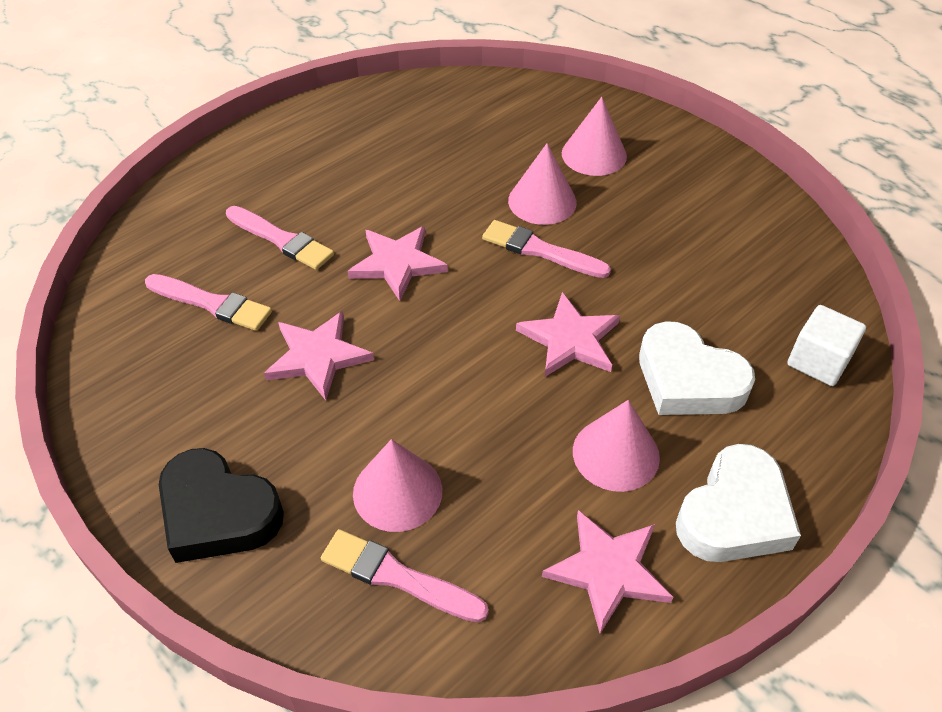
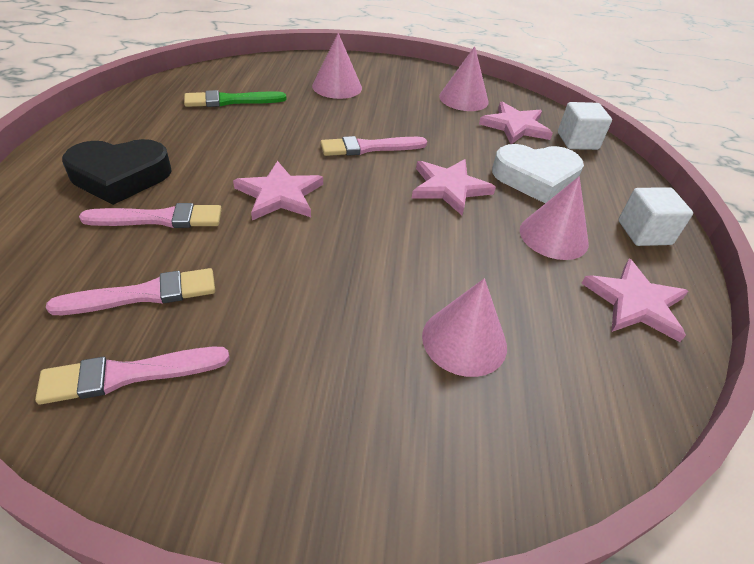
camera: 45 degrees left, 5 degrees down
(218, 513) = (347, 457): black heart -> black heart (120, 176)
(317, 356) = (291, 284): pink star -> pink star (515, 126)
(397, 577) = (537, 398): pink brush -> pink brush (128, 375)
(461, 131) = (231, 101): none -> green brush
(542, 201) = (336, 121): pink cone -> pink cone (463, 99)
(734, 514) = (644, 233): white heart -> white cube

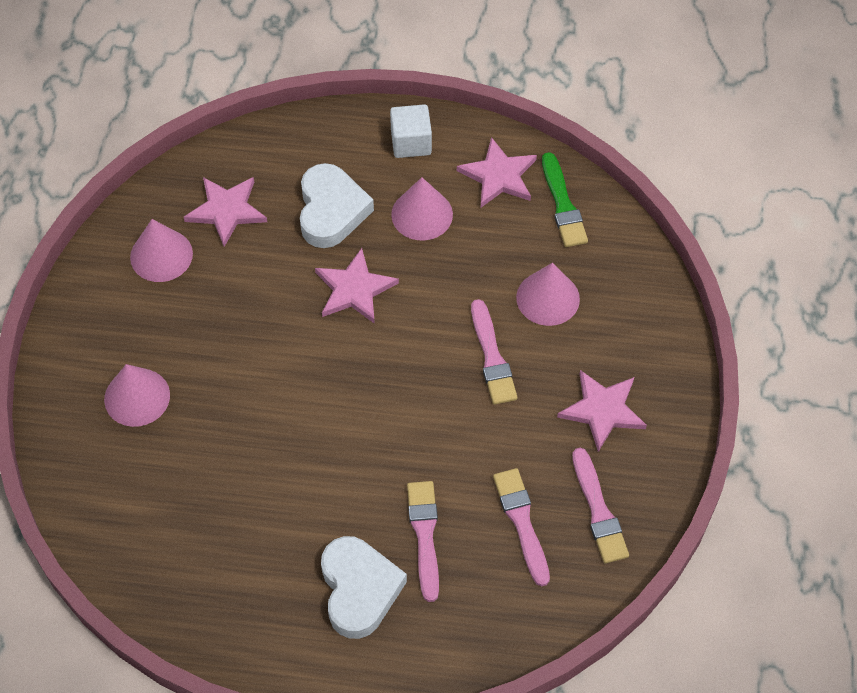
camera: 85 degrees left, 15 degrees up
(120, 176) = (359, 589): black heart -> white heart
(231, 101) = (184, 514): green brush -> green brush (563, 205)
(280, 194) = (378, 438): pink star -> pink star (602, 410)
(369, 147) = (284, 360): pink brush -> pink brush (492, 357)
(577, 141) = (255, 156): white cube -> none

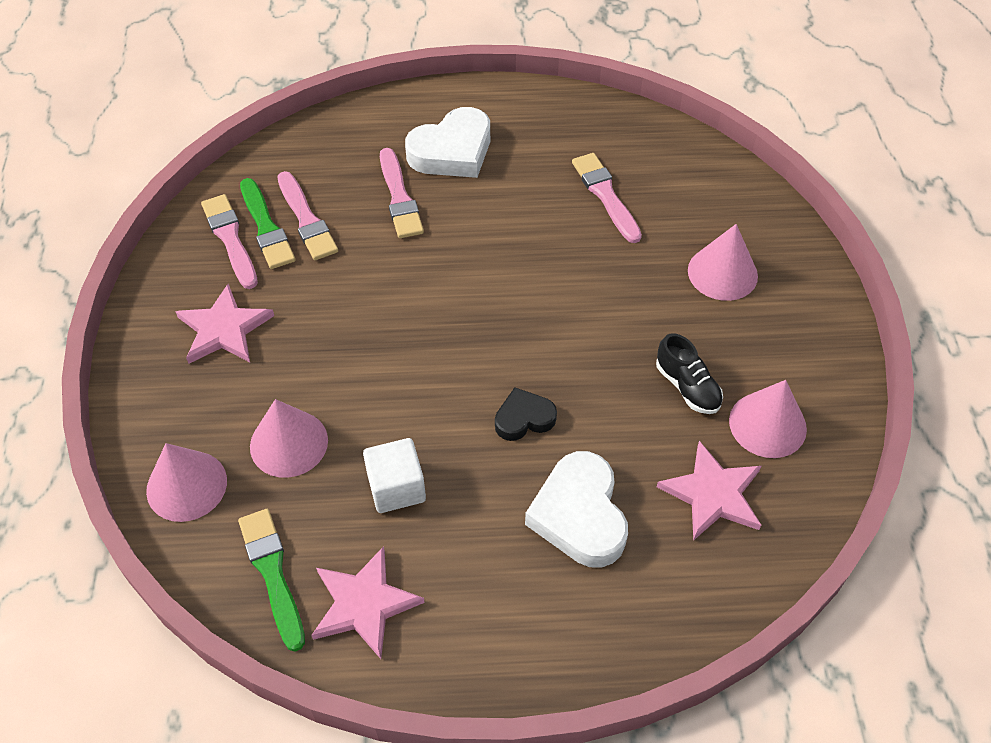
camera: 170 degrees right, 5 degrees down
(212, 295) = (687, 387): none -> black shoe
(354, 289) = (524, 418): pink star -> black heart
(359, 589) = (452, 151): white heart -> white heart turned 105 degrees counterclockwise
(411, 142) = (496, 638): white cube -> white cube (396, 487)
(422, 214) = (460, 529): pink cone -> pink cone (186, 485)
(492, 357) = (350, 366): pink brush -> pink brush (605, 195)
(562, 519) = (266, 227): none -> green brush

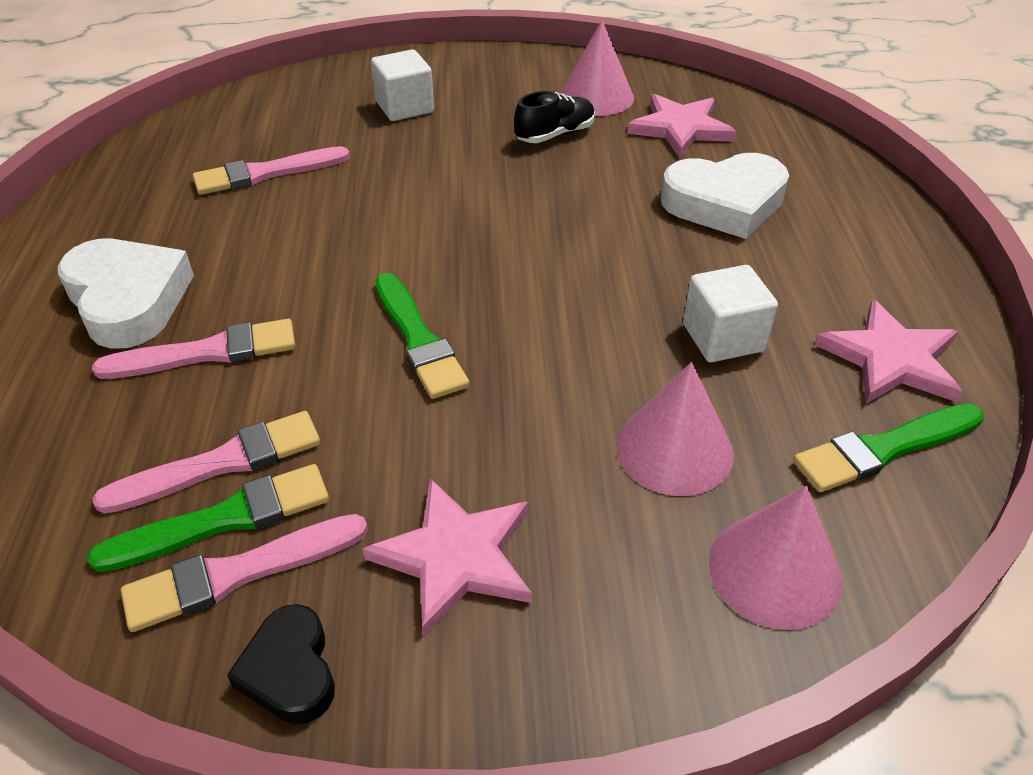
camera: 90 degrees left, 10 degrees down
(405, 302) = (419, 340): none -> green brush
(524, 418) = (606, 238): black heart -> black heart (290, 671)
(722, 273) = (405, 107): pink cone -> white cube

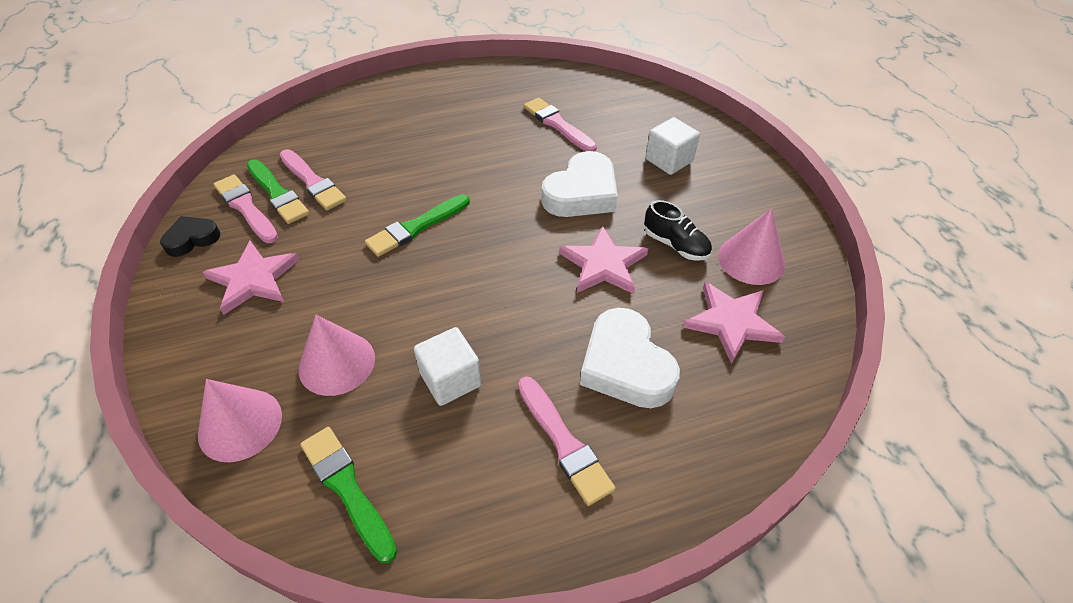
camera: 75 degrees right, 5 degrees up
(128, 300) = (425, 115): white heart -> white heart (582, 193)
(207, 352) = (390, 153): pink brush -> pink brush (564, 442)
(891, 359) = (448, 496): pink star -> pink star (603, 264)

